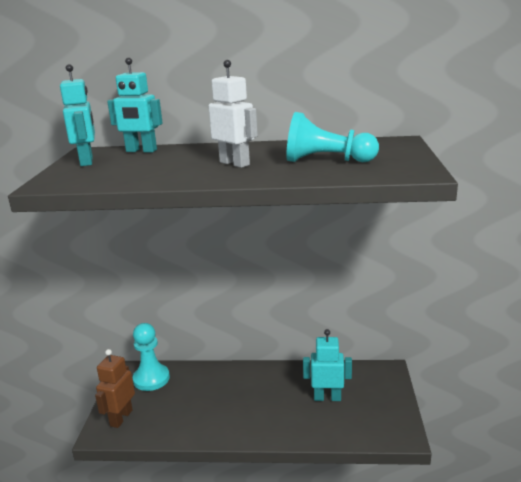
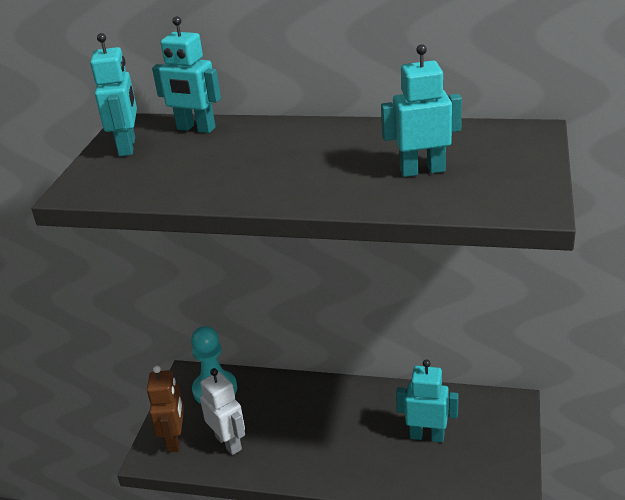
camera: 10 degrees right, 10 degrees up
(121, 418) = (175, 439): brown robot -> brown robot turned 150 degrees clockwise
(235, 163) = (306, 166): white robot -> white robot (228, 443)
(326, 161) = (422, 170): turquoise pawn -> turquoise robot

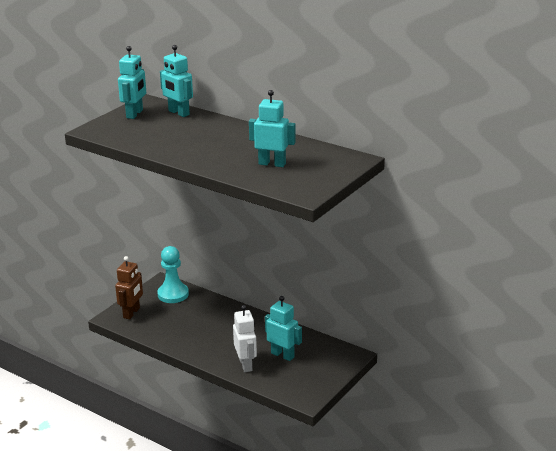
camera: 20 degrees right, 5 degrees down
(228, 443) = (161, 324): white robot -> white robot (246, 365)

